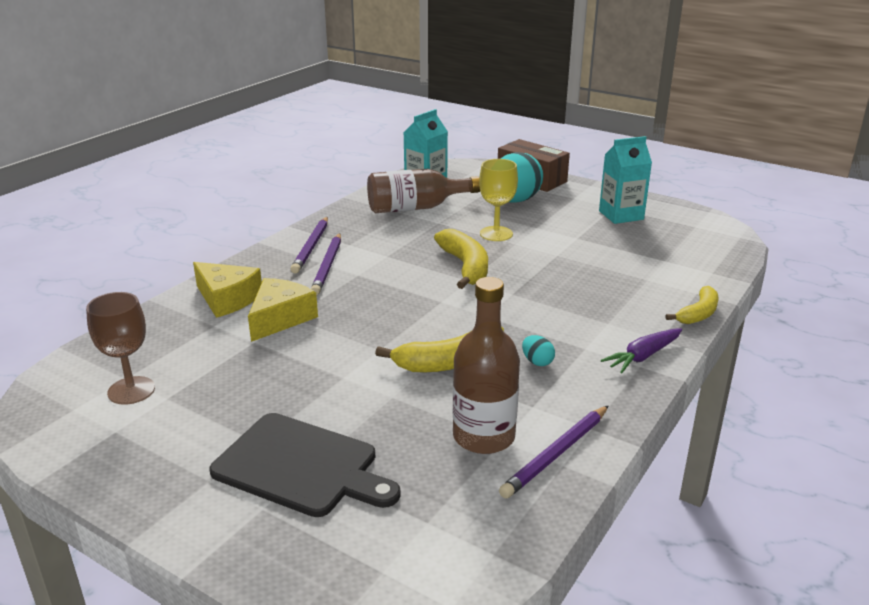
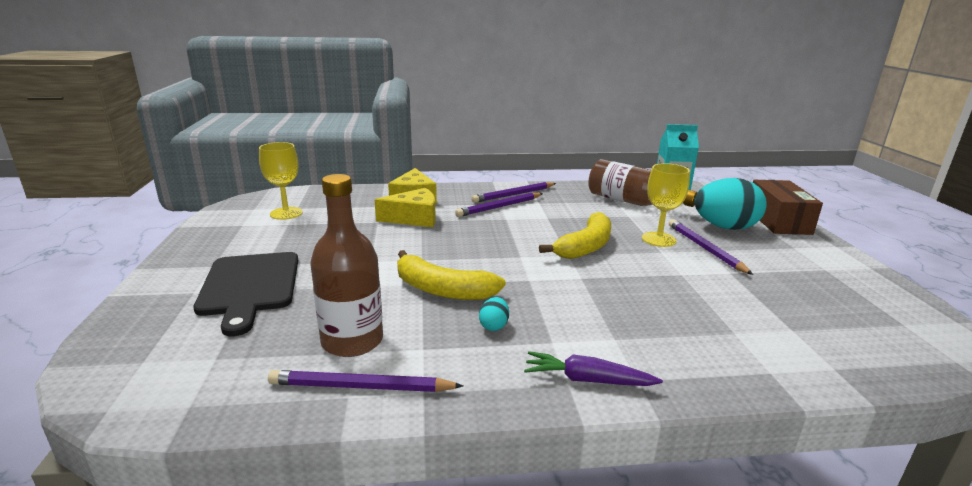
camera: 50 degrees right, 5 degrees down
(131, 390) = (286, 213): brown goblet -> yellow goblet
(534, 226) = (705, 248): none -> purple pencil
(621, 215) = (820, 278): turquoise carton -> none
(698, 313) = (730, 388): yellow banana -> none

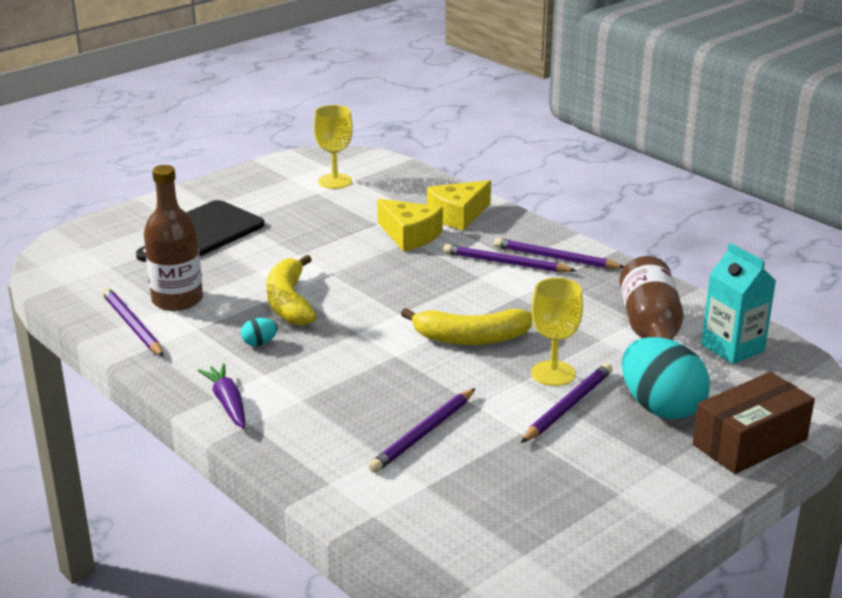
camera: 55 degrees right, 5 degrees up
(710, 305) = (423, 433): none -> purple pencil

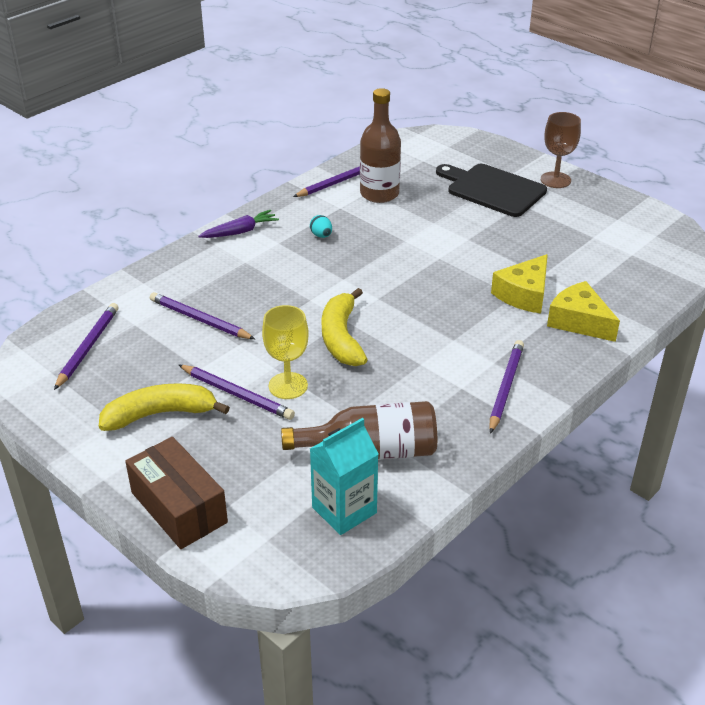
camera: 85 degrees right, 10 degrees up
(198, 197) = (555, 180): none -> brown goblet
(289, 302) = (385, 242): yellow banana -> yellow banana (160, 414)
(335, 181) = (622, 244): yellow goblet -> none
(505, 263) = (485, 355): purple pencil -> purple pencil (88, 347)
(660, 407) = (235, 451): turquoise egg -> none

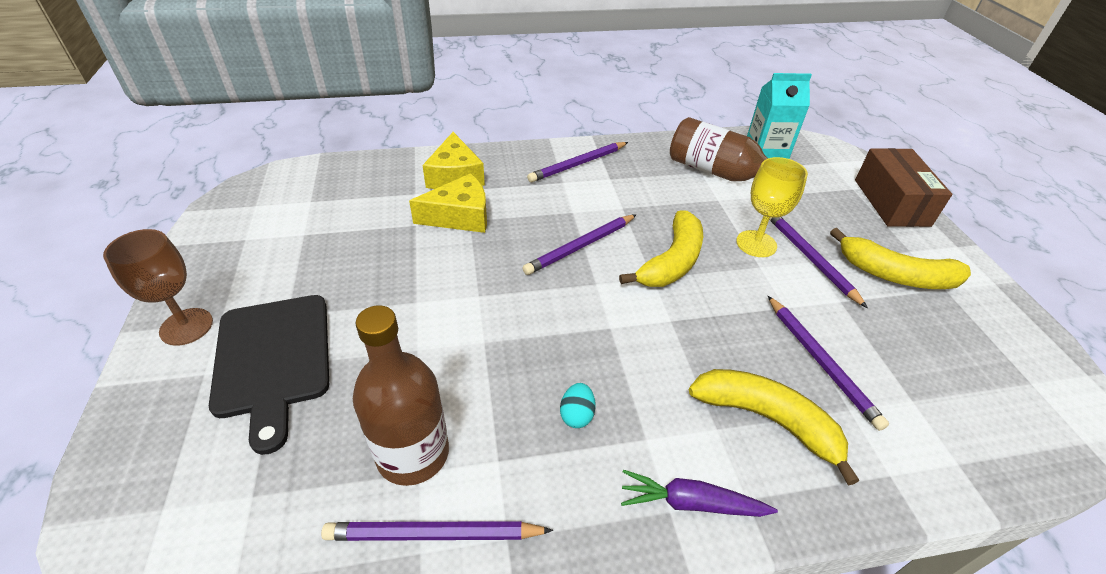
camera: 145 degrees left, 5 degrees up
(88, 347) = (982, 395): purple pencil -> purple pencil (580, 246)
(220, 277) = (767, 419): none -> yellow banana

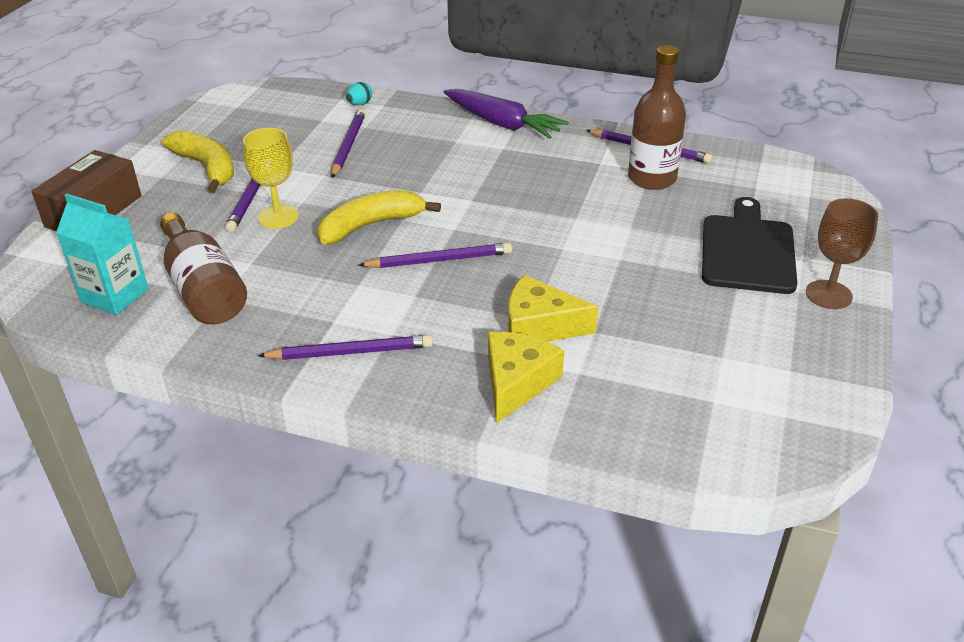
camera: 150 degrees left, 5 degrees down
(576, 415) = (537, 167): turquoise egg -> turquoise egg (360, 104)
(690, 503) = (502, 124): purple carrot -> purple carrot, size x1.58
(767, 419) = (420, 135): yellow banana -> none

